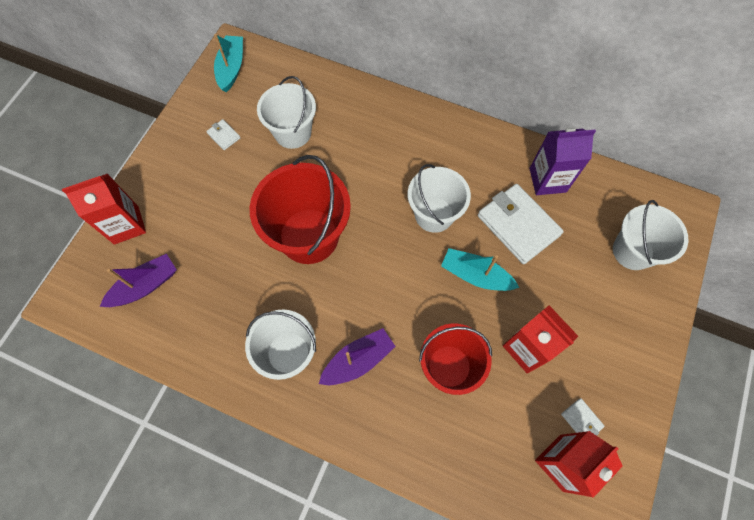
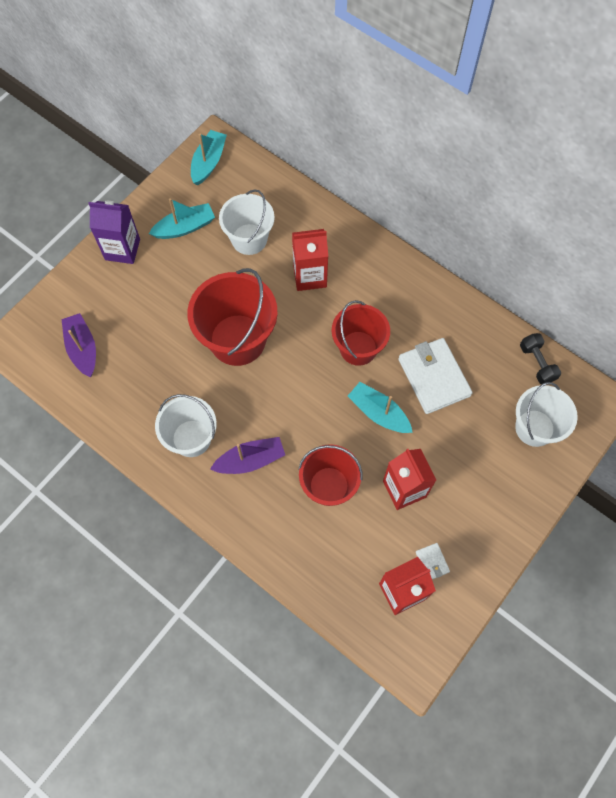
camera: 15 degrees right, 0 degrees up
(126, 225) = (78, 290): red carton -> red carton (309, 276)
(145, 286) = (82, 348): purple boat -> purple boat turned 90 degrees counterclockwise
(224, 136) = (185, 227): white wallet -> turquoise boat
(434, 214) = (358, 348): white bucket -> red bucket
(547, 180) = (477, 342): purple carton -> purple carton (122, 249)
(612, 187) = (537, 363): none -> black dumbbell

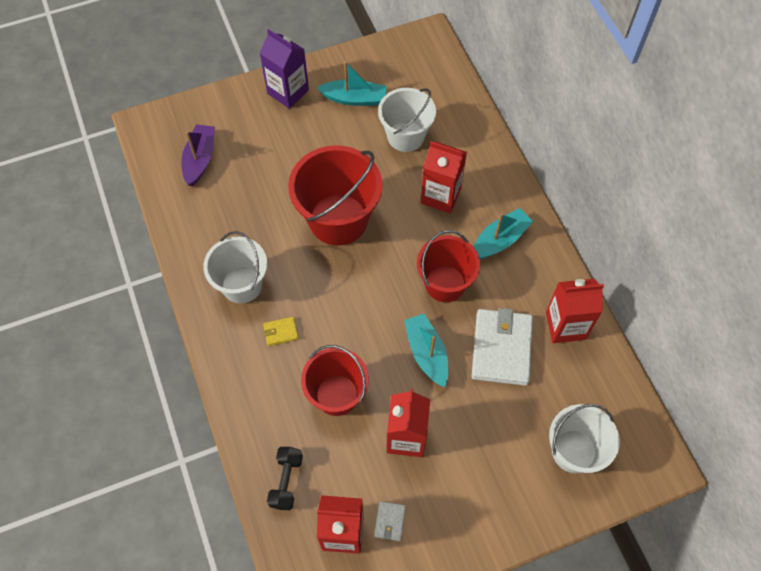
camera: 30 degrees right, 5 degrees down
(208, 162) = (412, 52): turquoise boat -> turquoise boat (500, 240)
(250, 460) = (281, 332): purple boat -> yellow wallet
(471, 332) = (565, 326): none -> red carton
(537, 363) = (616, 390): black dumbbell -> black dumbbell (286, 481)

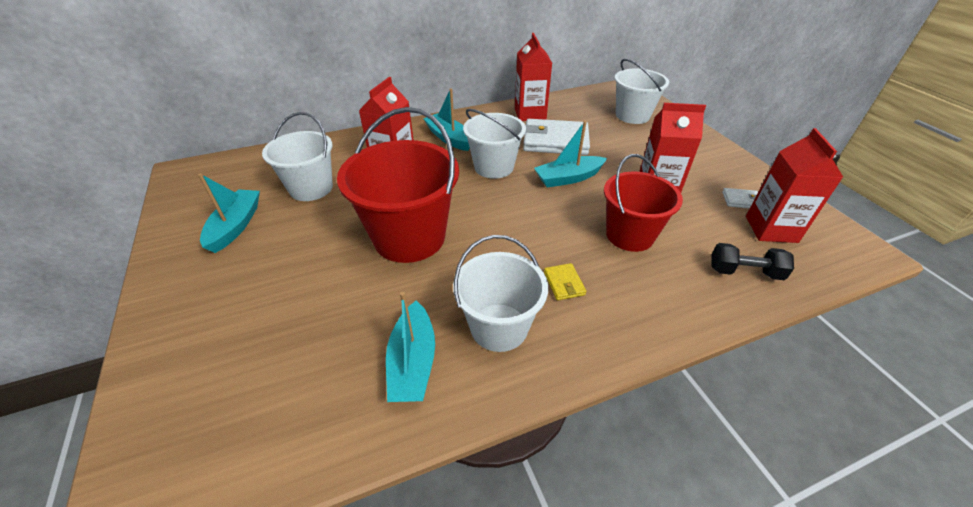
camera: 90 degrees left, 20 degrees down
(200, 159) = (259, 401): purple boat -> none
(218, 234) = (413, 362): none -> turquoise boat
(288, 92) = (184, 290): purple carton -> none
(445, 284) = (494, 167): red bucket -> white bucket

